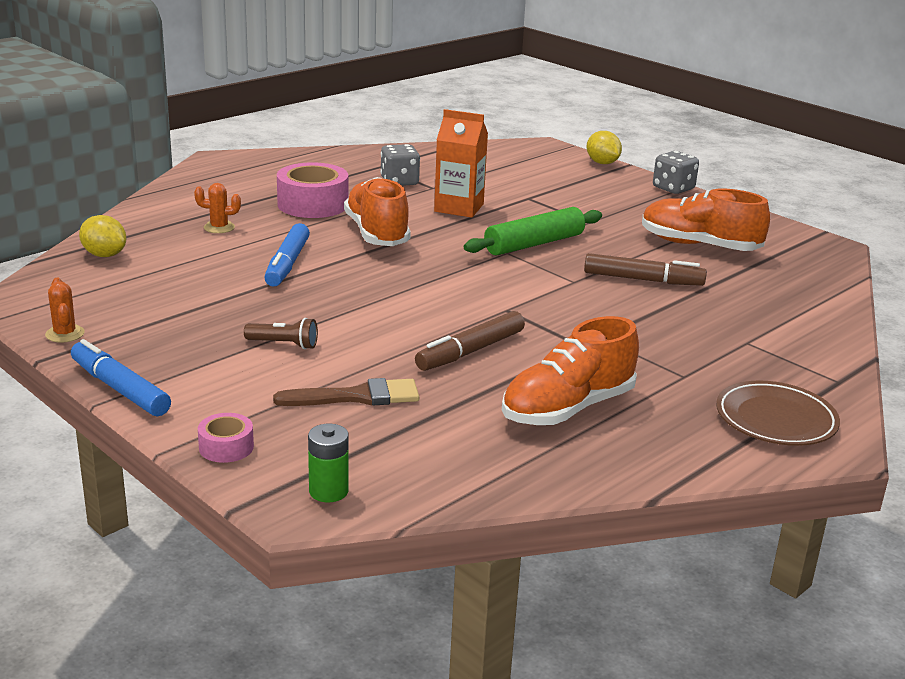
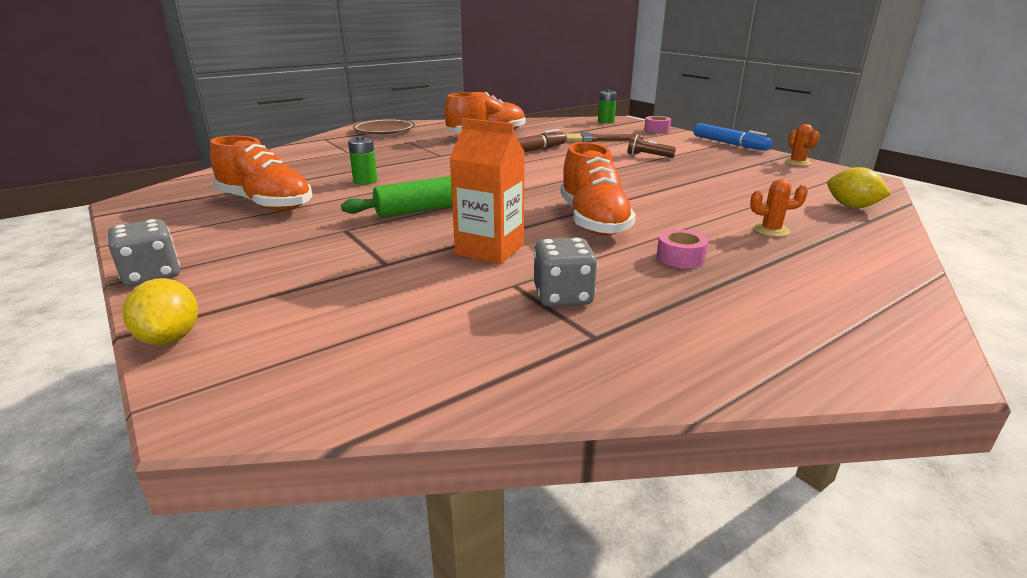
camera: 170 degrees left, 0 degrees up
(287, 264) = (672, 197): blue marker -> none
(313, 204) = (680, 258): pink tape -> pink tape, size x0.51
(643, 280) = (365, 181): brown marker -> green battery

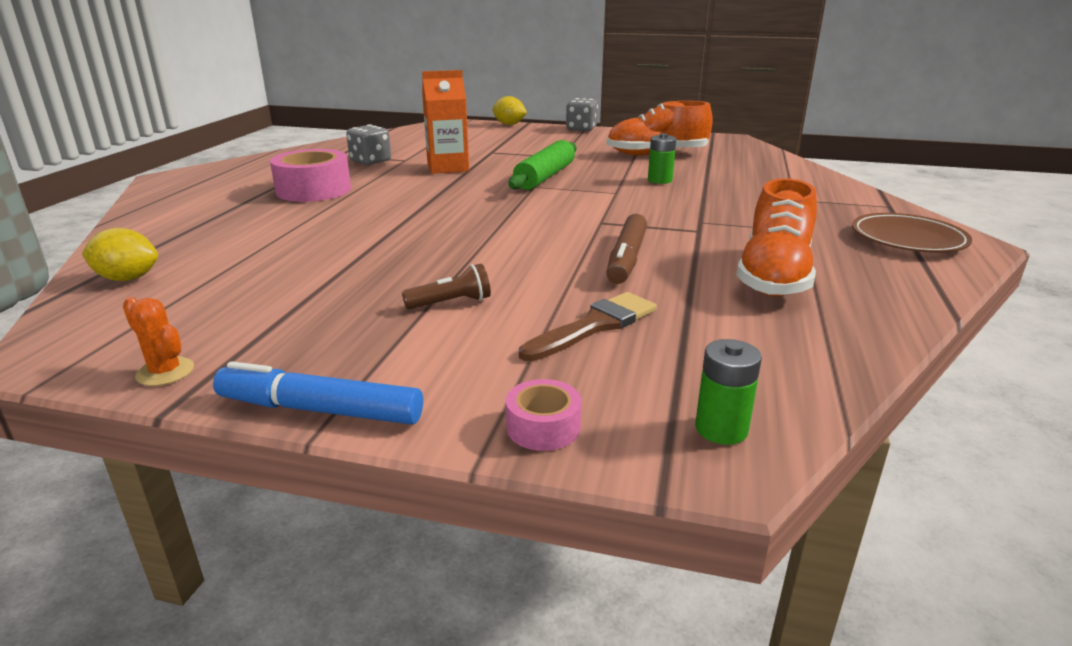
camera: 140 degrees right, 0 degrees up
(593, 221) = (405, 197): orange shoe -> none
(680, 258) = (313, 190): pink tape -> pink tape, size x1.96
(771, 230) = (239, 226): orange cactus -> none

